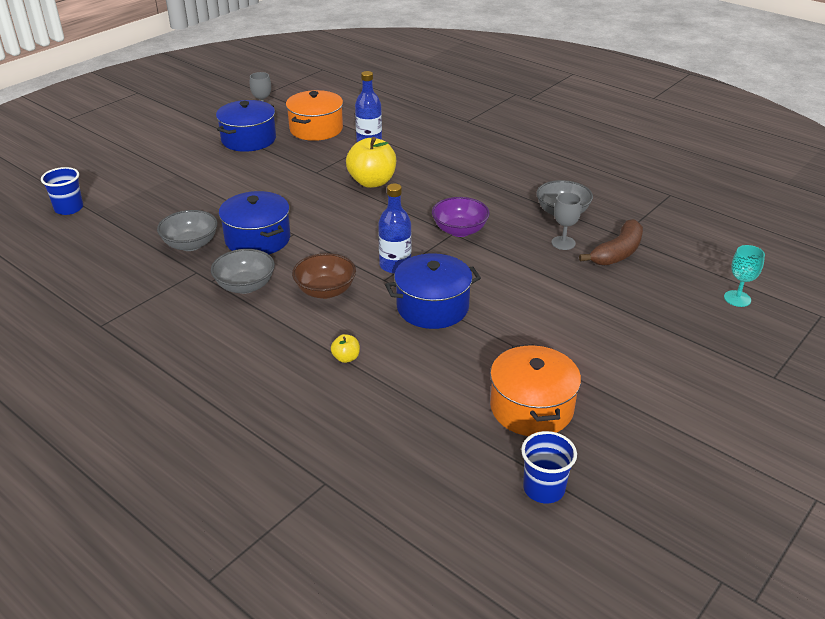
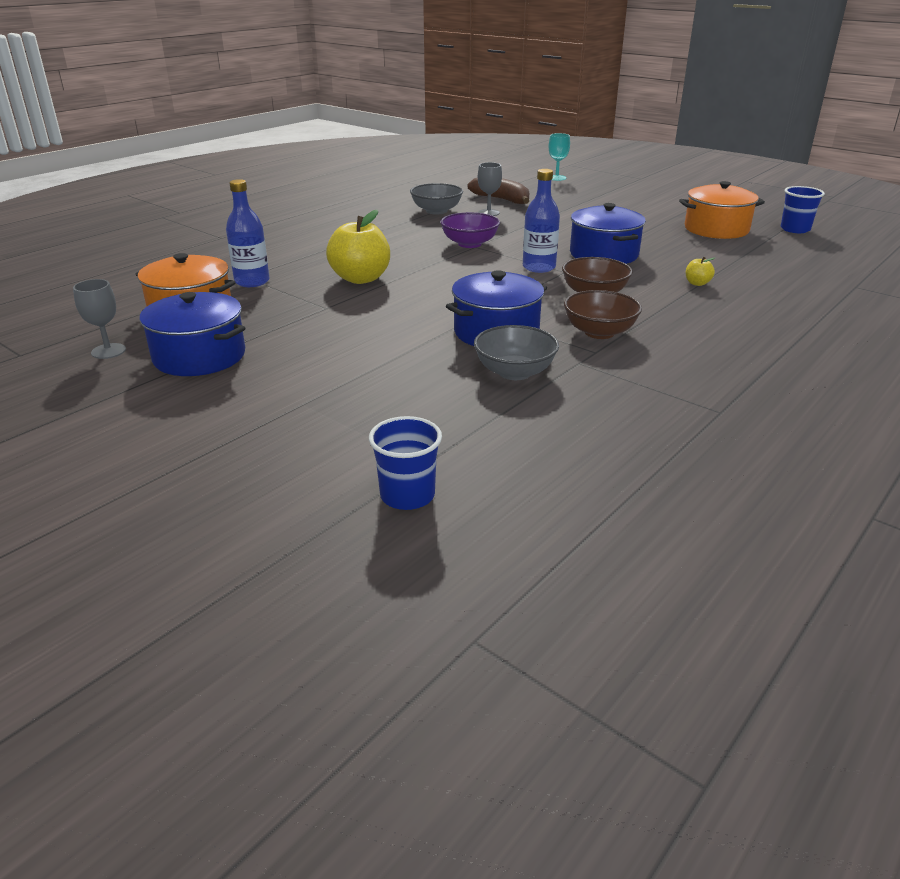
camera: 90 degrees left, 5 degrees down
(245, 286) = (599, 332): grey bowl -> brown bowl

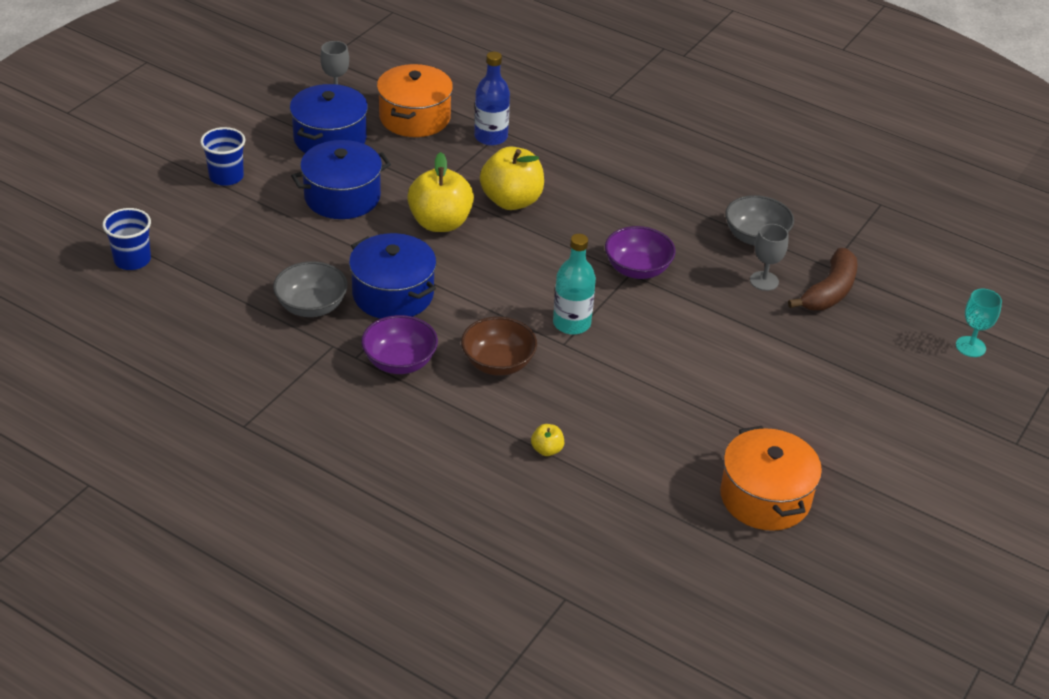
camera: 80 degrees right, 10 degrees up
(385, 308) = (440, 223): none -> yellow apple
(539, 267) = (571, 323): blue bottle -> turquoise bottle
(599, 332) = (399, 362): brown bowl -> purple bowl
(604, 254) = (629, 378): blue pot -> blue pot (342, 197)
(795, 229) = (793, 587): blue cup -> blue cup (226, 177)

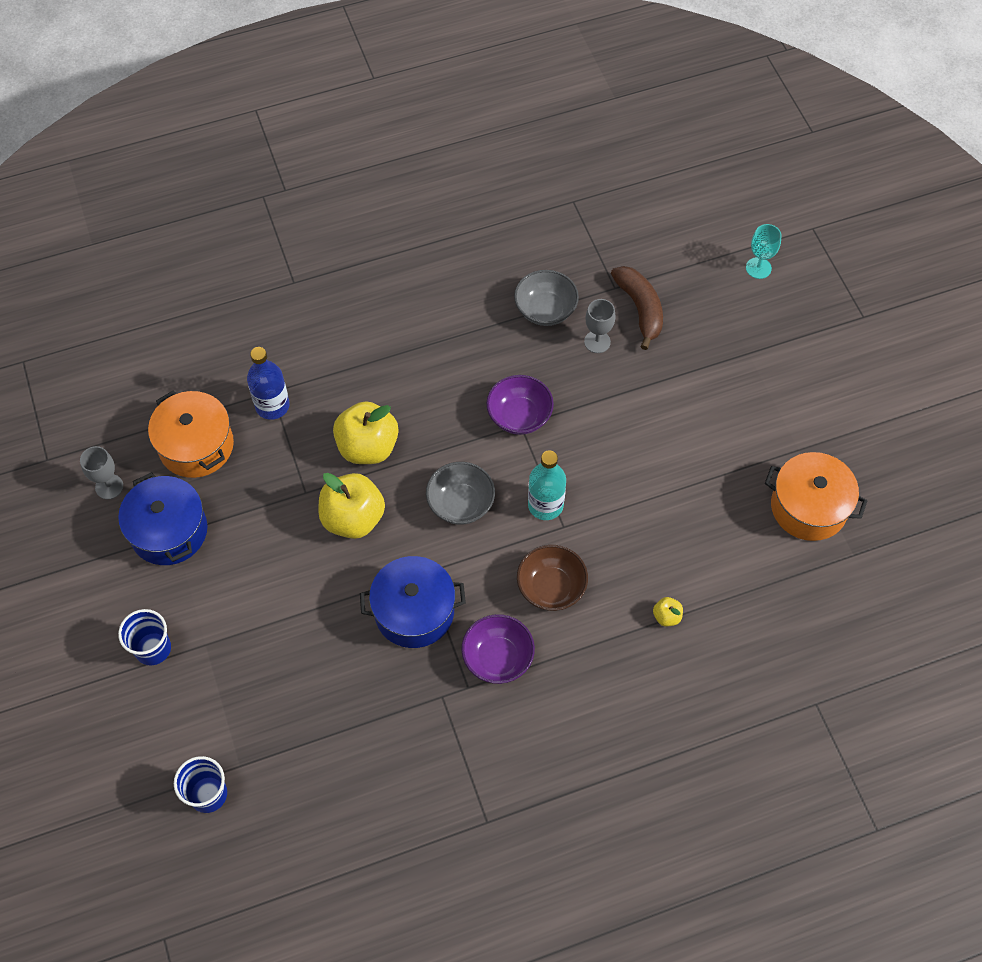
camera: 50 degrees left, 20 degrees up
(311, 306) = (381, 683): grey bowl -> grey bowl (460, 504)
(342, 197) = (258, 572): blue pot -> none

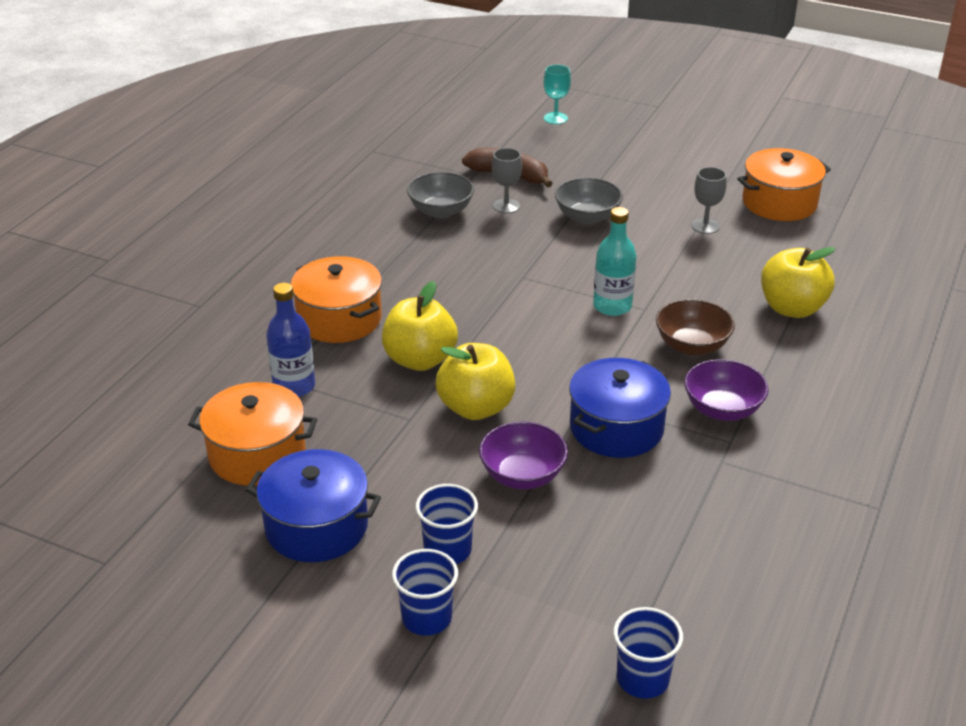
camera: 45 degrees left, 25 degrees down
(109, 486) = (206, 537): grey goblet -> grey goblet (705, 226)
(214, 613) = (447, 550): none -> blue cup
(361, 366) = (339, 319): none -> orange pot
(460, 504) = (548, 345): grey bowl -> grey bowl (587, 217)
(519, 416) = (513, 273): purple bowl -> purple bowl (522, 475)
(666, 616) = (792, 308): yellow apple -> yellow apple, size x2.28

